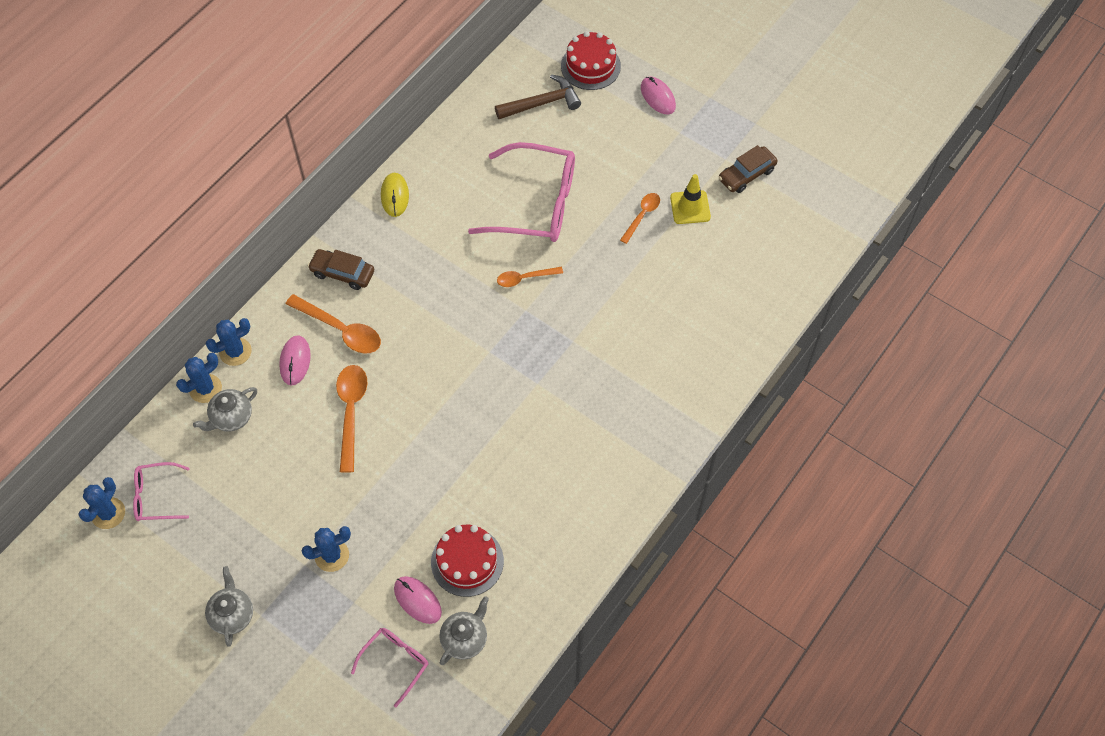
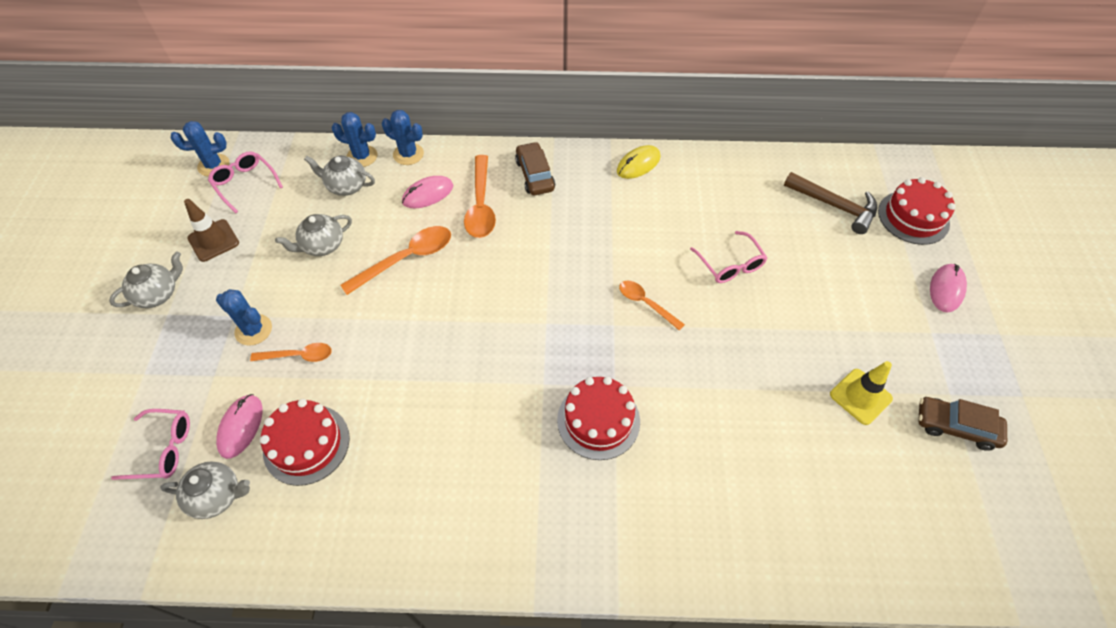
camera: 55 degrees right, 5 degrees down
(206, 549) = (213, 240): none -> brown traffic cone
(284, 467) = (322, 246): none -> grey teapot
(536, 204) = (730, 265): pink glasses -> pink glasses, size x0.50
(591, 367) = (598, 420): none -> red cake
(642, 216) = (806, 359): orange spoon -> orange spoon (299, 356)

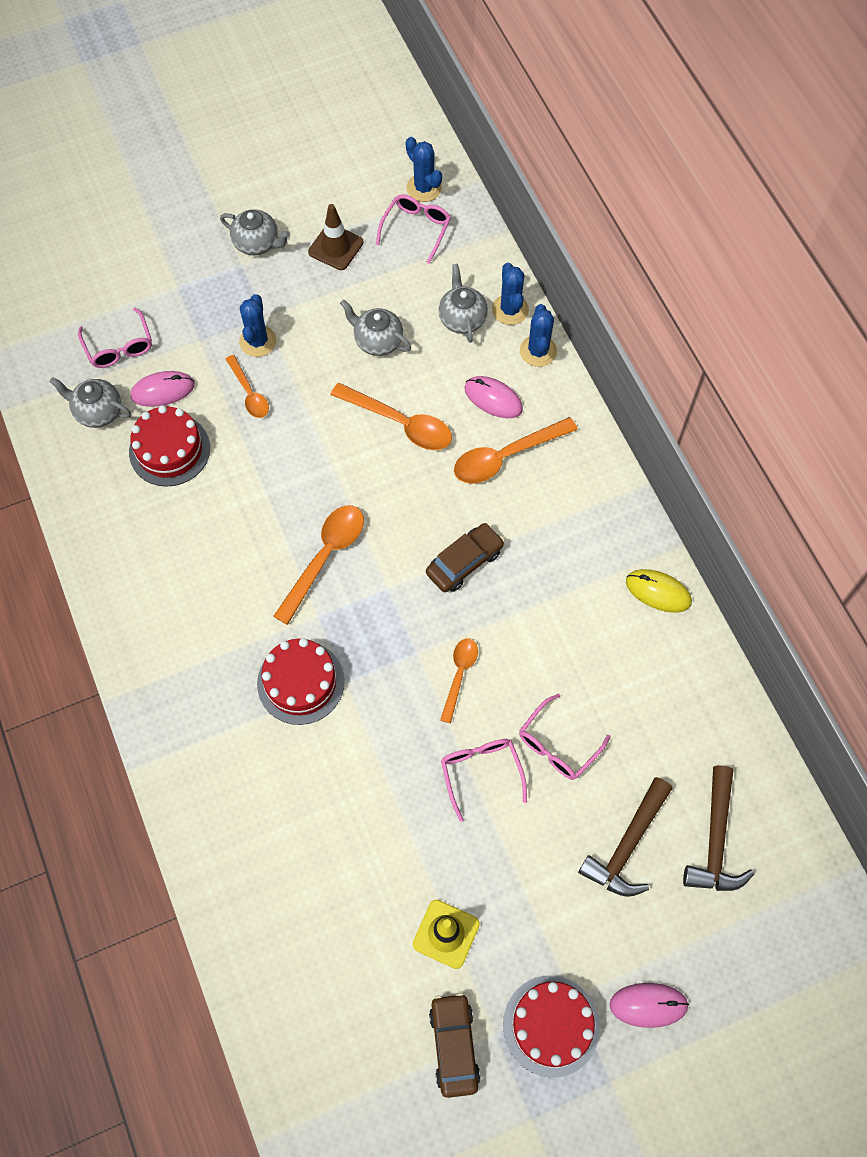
camera: 65 degrees right, 10 degrees up
(217, 496) = (98, 411): grey teapot -> grey teapot turned 135 degrees clockwise
(492, 357) = (325, 557): none -> orange spoon
(535, 175) = (579, 490): brown car -> brown car (464, 562)
(733, 321) = (481, 772): none -> pink glasses
(823, 255) = (627, 846): none -> brown hammer
(913, 217) = (749, 943): red cake -> red cake (551, 1025)

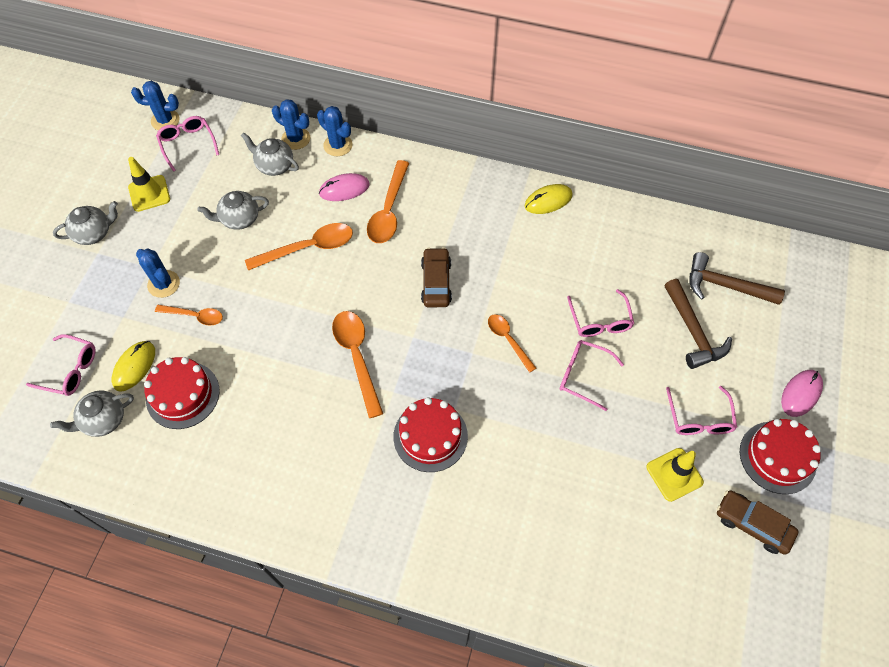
camera: 50 degrees left, 5 degrees down
(163, 390) = (134, 367): pink mouse -> yellow mouse
(336, 247) = (149, 193): brown traffic cone -> yellow traffic cone
(529, 918) = (699, 418): none -> pink glasses
(715, 841) = (724, 285): brown hammer -> brown hammer turned 150 degrees clockwise

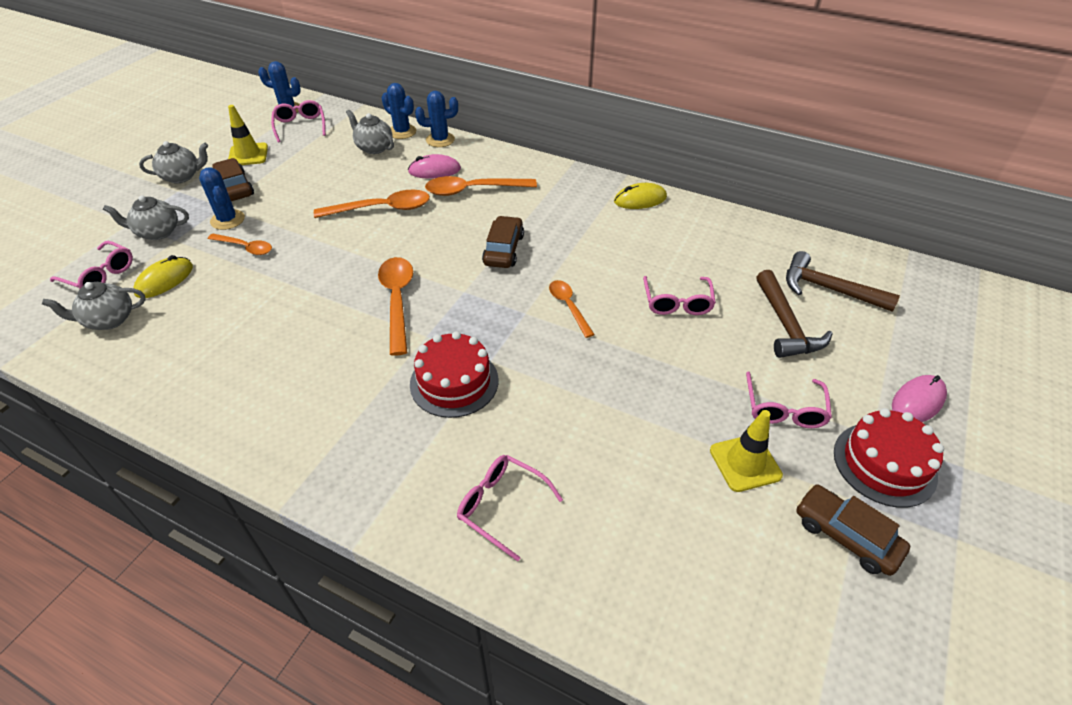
camera: 10 degrees right, 15 degrees down
(154, 240) = (235, 187): none -> brown car
(183, 395) = (201, 309): red cake -> none
(239, 219) = (324, 181): grey teapot -> grey teapot (157, 232)
(338, 145) = (440, 140): blue cactus -> blue cactus turned 60 degrees counterclockwise
(388, 211) = (473, 190): orange spoon -> orange spoon turned 60 degrees clockwise
(583, 375) = (648, 349): pink glasses -> pink glasses (501, 506)

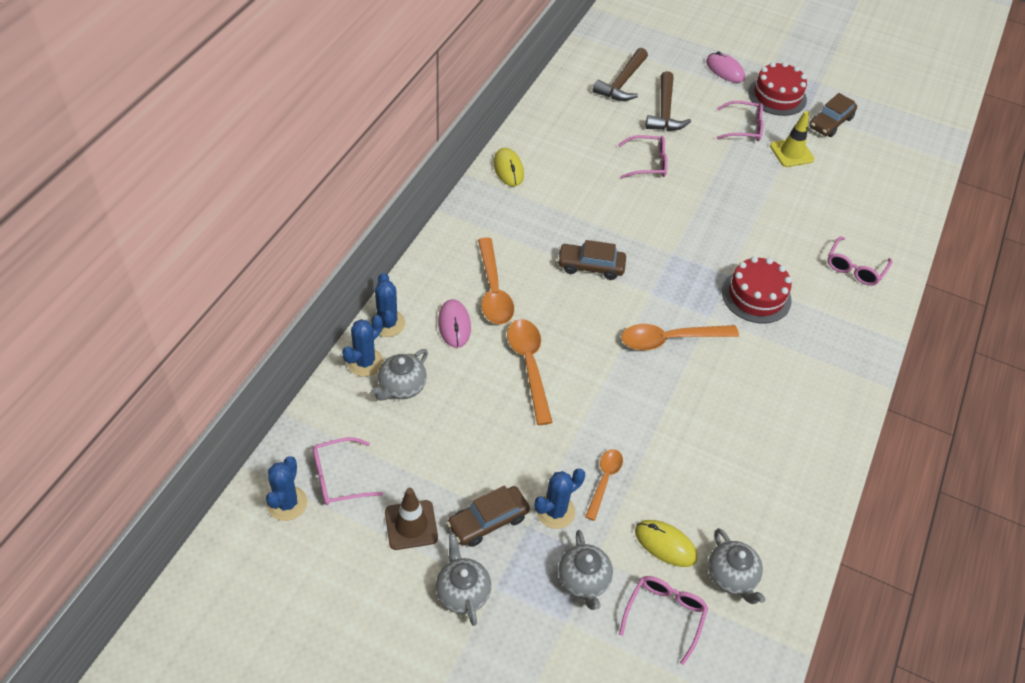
camera: 95 degrees left, 5 degrees up
(248, 155) = (411, 525): yellow traffic cone -> brown traffic cone
(568, 306) = (661, 226): orange spoon -> none
(786, 325) = (664, 111): brown hammer -> brown hammer turned 105 degrees clockwise

